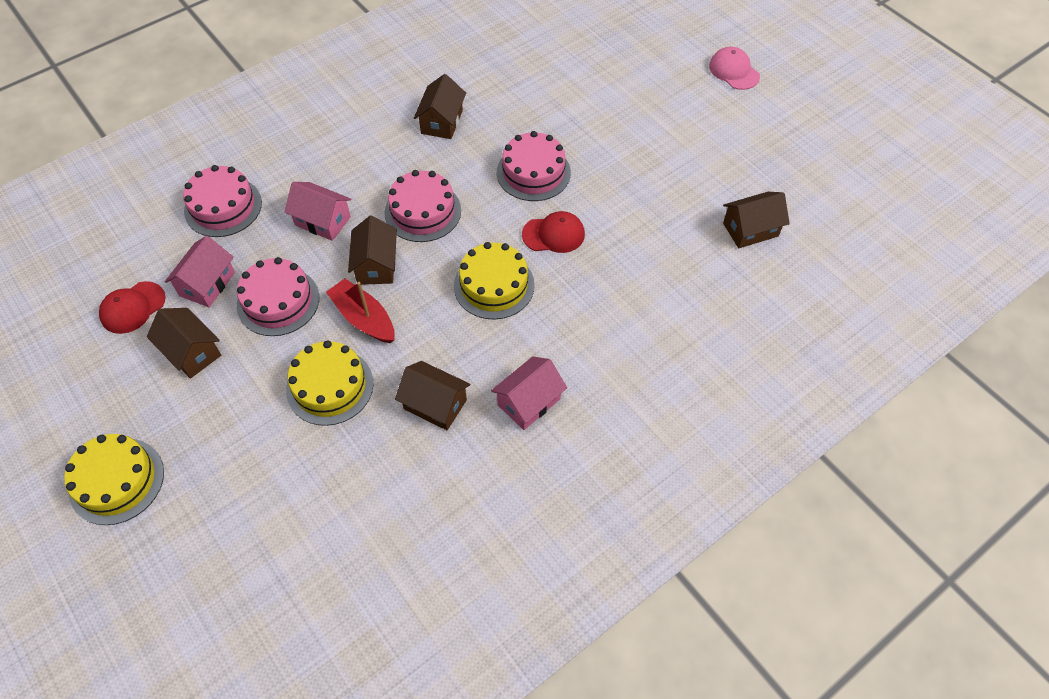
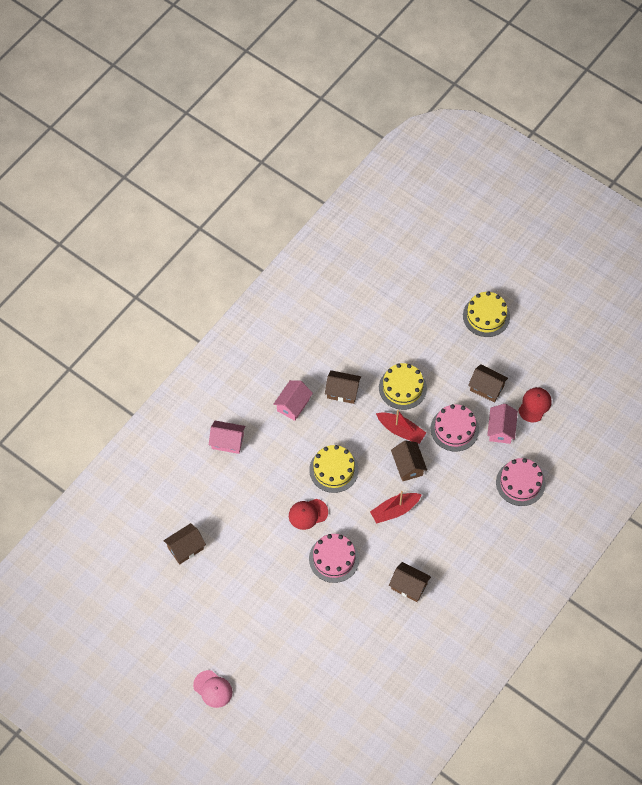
camera: 165 degrees right, 5 degrees up
(322, 221) = (454, 488): pink house -> pink house (227, 441)
(423, 211) = (394, 510): pink cake -> red boat
(442, 122) = (409, 586): brown house -> brown house turned 60 degrees counterclockwise

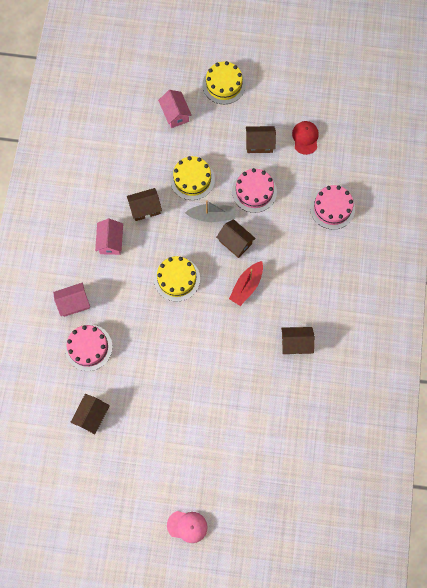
camera: 30 degrees left, 10 degrees up
(308, 514) = (177, 328): red cap -> none
(334, 559) = (221, 354): pink cake -> pink cake (88, 347)
(401, 430) = (212, 216): red boat -> grey boat
(501, 429) = (291, 172): pink house -> pink house (175, 114)

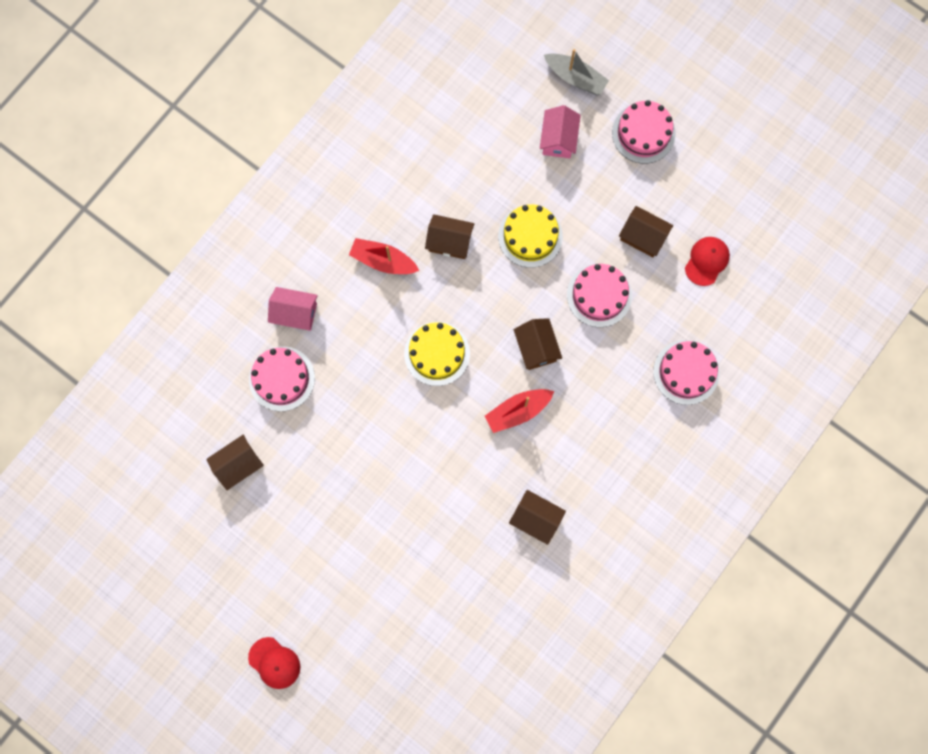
camera: 30 degrees right, 5 degrees up
(110, 242) = (383, 261): pink house -> red boat
(187, 526) = (274, 663): pink cap -> red cap
(212, 216) = (527, 297): grey boat -> grey boat (575, 78)
(224, 85) = (643, 133): yellow cake -> pink cake

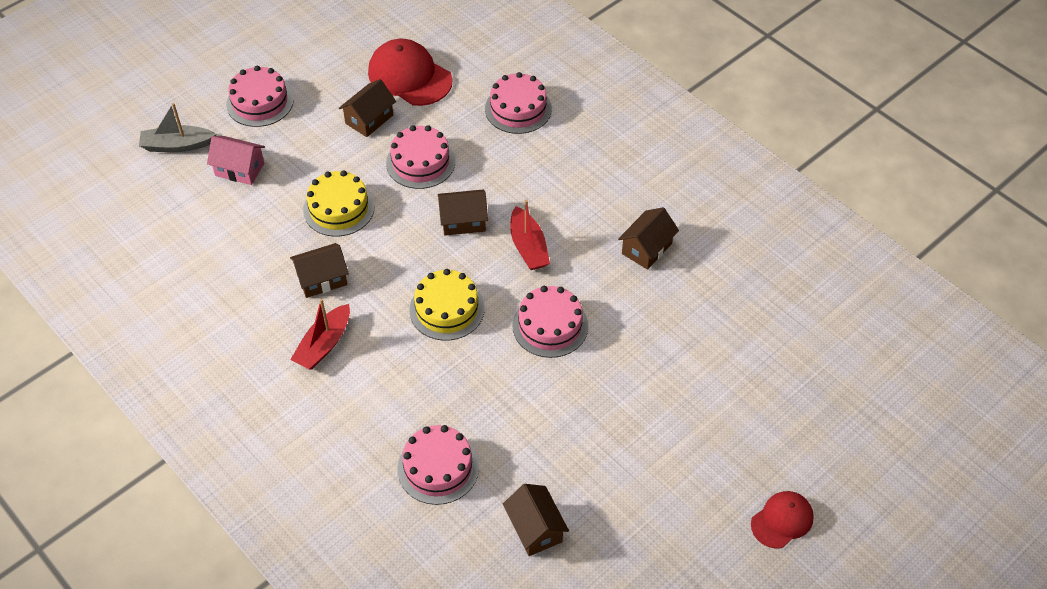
camera: 80 degrees left, 25 degrees down
(295, 313) = (361, 442): pink house -> none
(435, 445) = (550, 326): none -> pink cake
(449, 242) = (322, 279): brown house -> brown house turned 45 degrees clockwise
(575, 78) = (177, 145): grey boat -> grey boat turned 135 degrees counterclockwise
(706, 261) = (409, 76): red cap -> red cap, size x1.71

